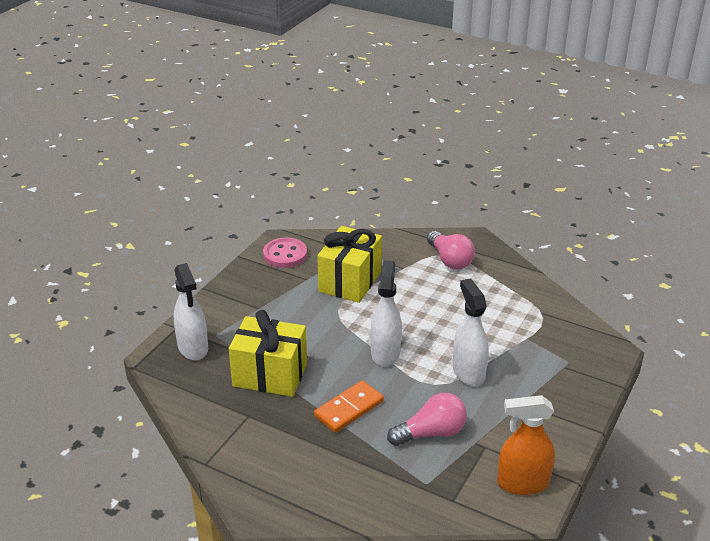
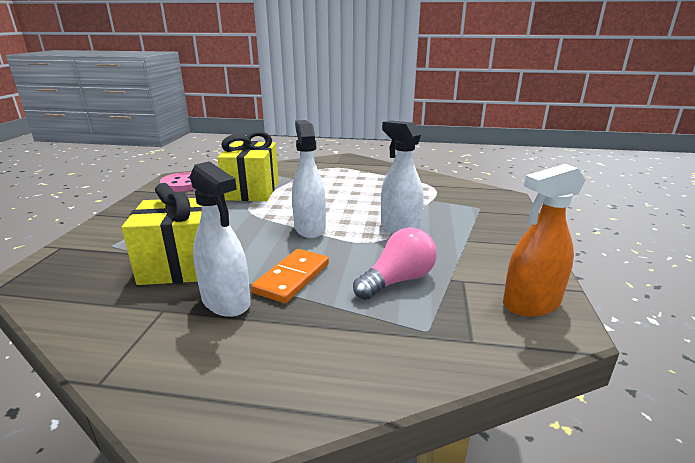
camera: 20 degrees left, 10 degrees down
(193, 348) = (81, 260): white spray bottle -> white spray bottle (226, 302)
(450, 260) = (334, 169): pink light bulb -> none

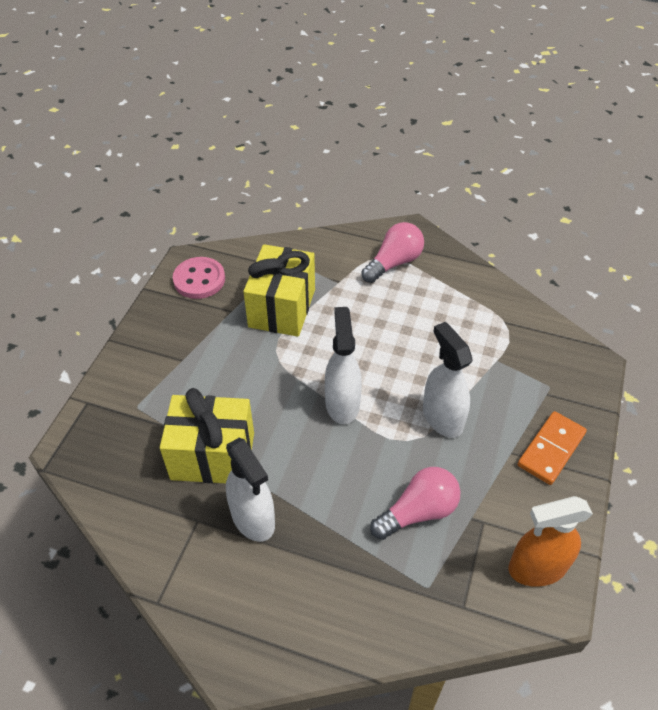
camera: 10 degrees right, 25 degrees up
(292, 278) = (315, 491): orange domino -> orange domino (551, 449)
(337, 169) = (394, 263): none -> pink light bulb

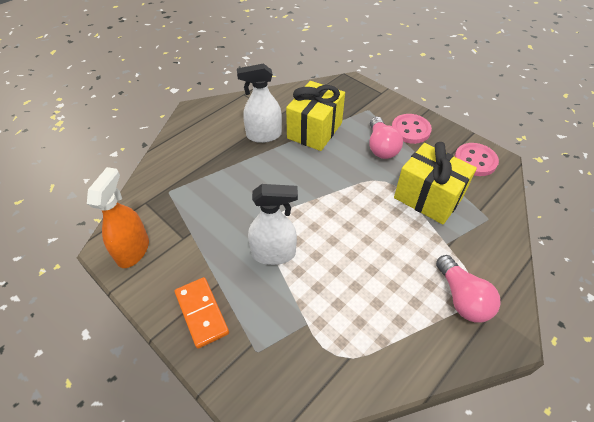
camera: 115 degrees right, 0 degrees up
(166, 348) = (410, 130): none -> pink button
(342, 403) = (319, 201): white spray bottle -> none
(418, 512) = (214, 207): pink light bulb -> pink light bulb (381, 147)

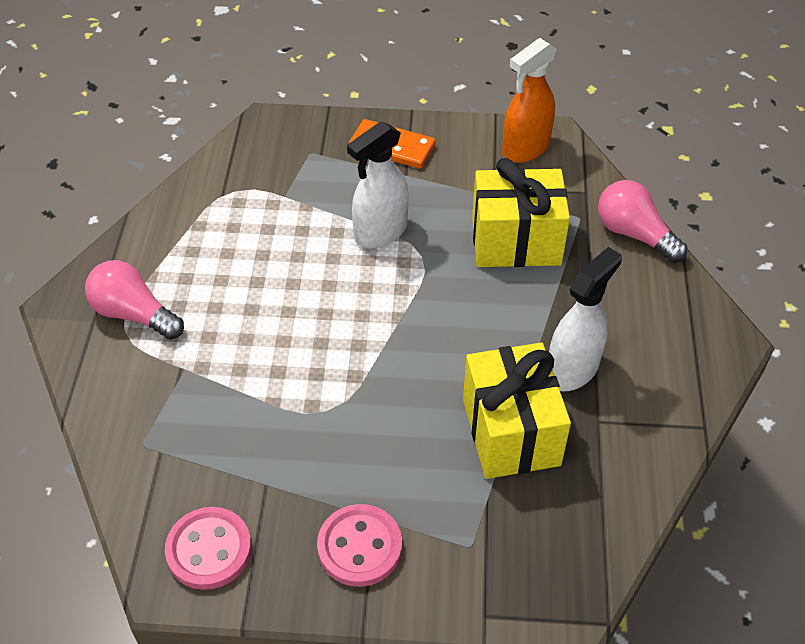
camera: 140 degrees right, 0 degrees up
(133, 250) = (525, 148): orange spray bottle -> orange spray bottle turned 75 degrees clockwise
(381, 147) = (380, 472): pink light bulb -> pink light bulb (634, 234)
(428, 198) = (247, 423): yellow gift -> yellow gift (516, 241)

